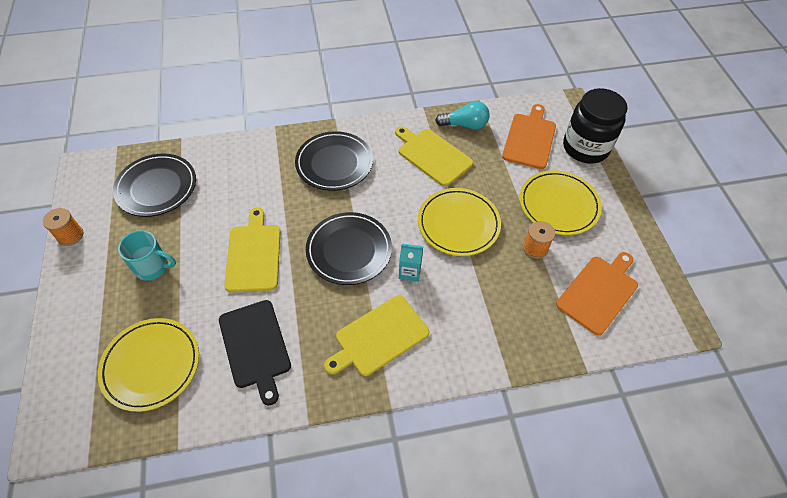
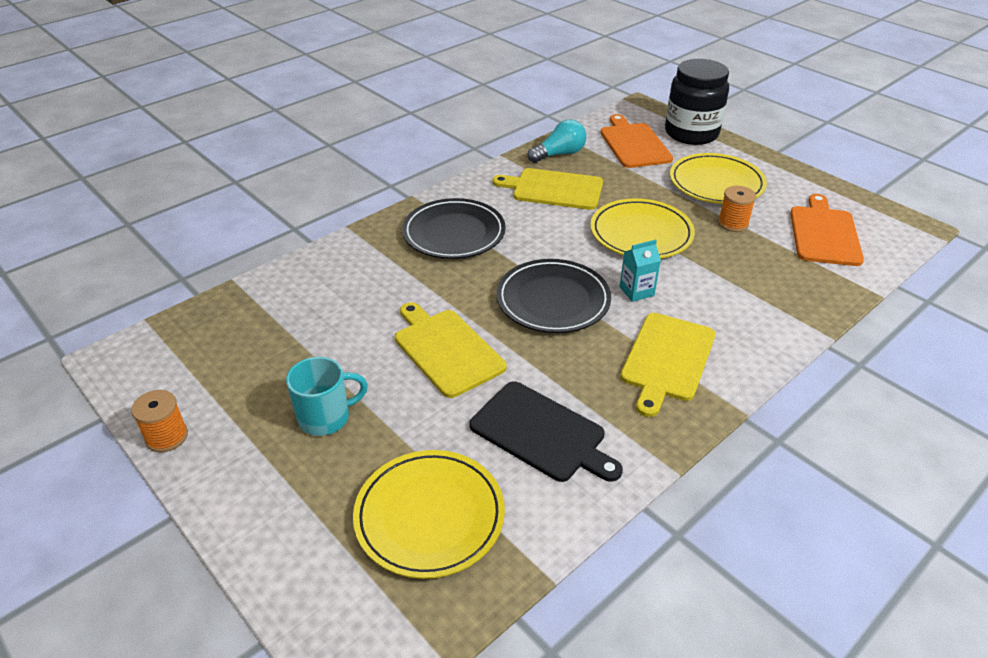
camera: 30 degrees left, 15 degrees down
(157, 187) = (248, 338): black plate -> none

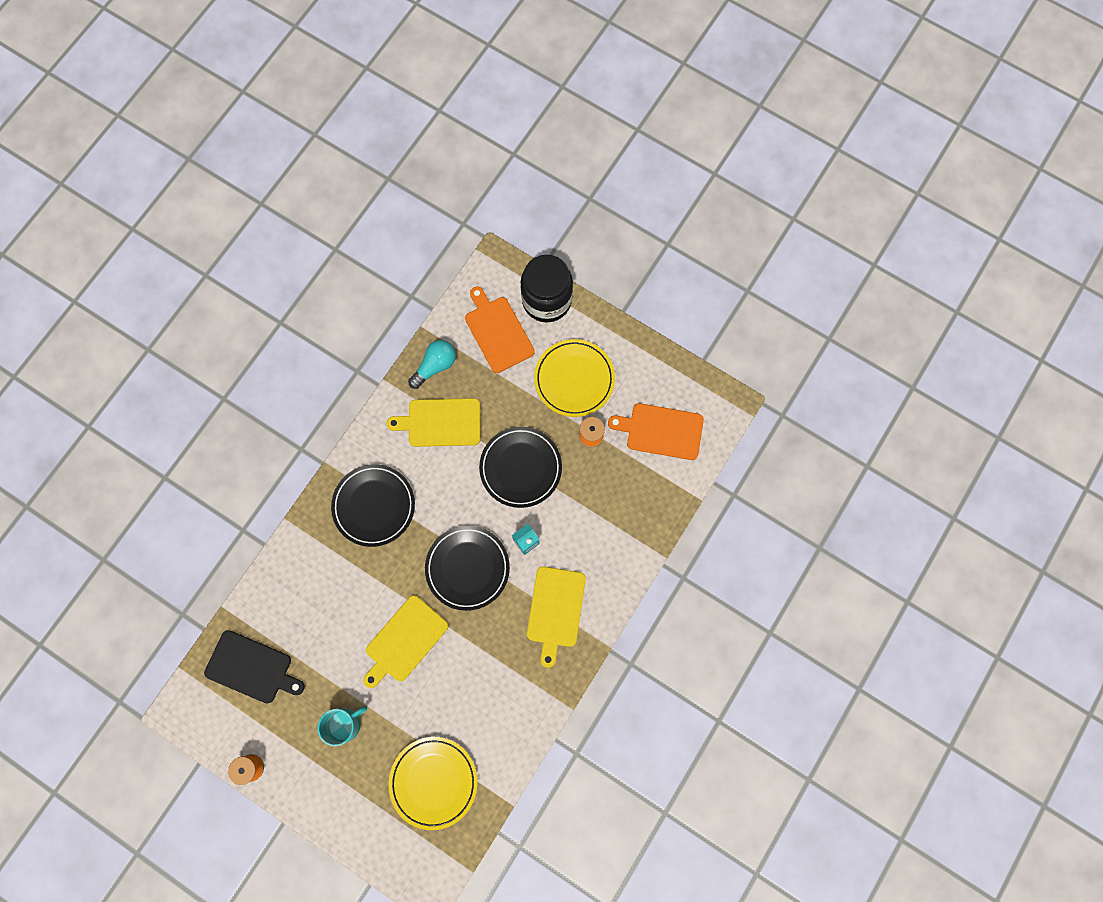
camera: 15 degrees left, 35 degrees up
(446, 350) = (405, 641): yellow cutting board -> yellow cutting board turned 90 degrees counterclockwise
(541, 433) = (485, 699): black cutting board -> black cutting board (251, 667)
(641, 233) = (520, 468): yellow plate -> black plate
(824, 233) = (661, 431): orange cutting board -> orange cutting board turned 75 degrees counterclockwise

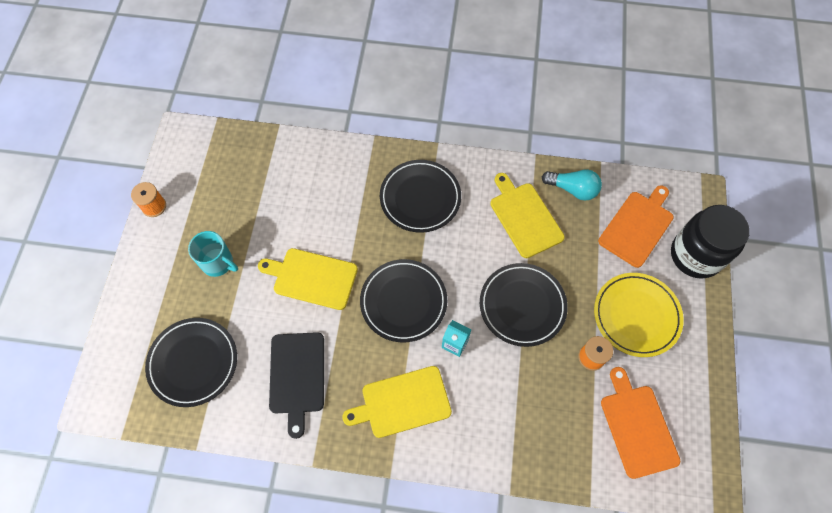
camera: 65 degrees right, 10 degrees down
(251, 667) = (238, 169): black cutting board -> black cutting board (297, 376)
(433, 782) = (193, 363): yellow plate -> black plate

